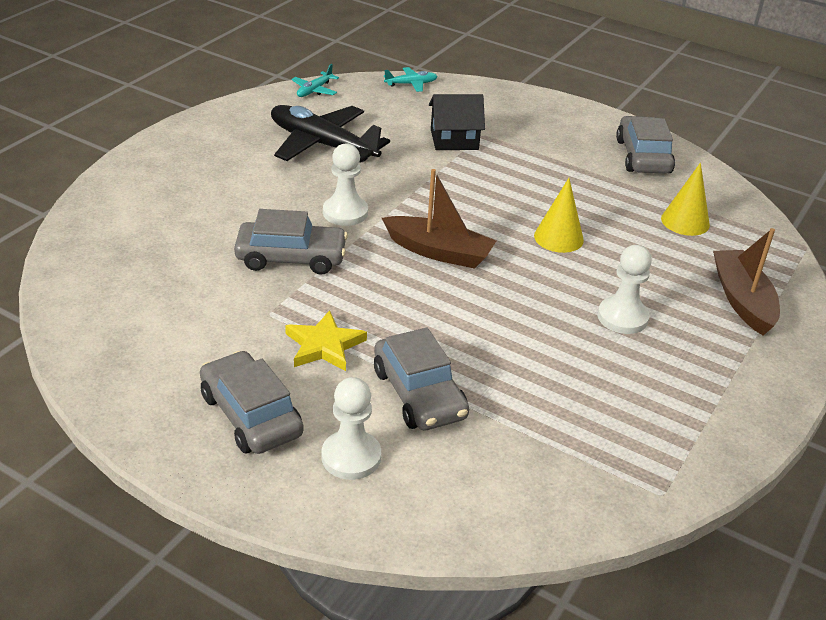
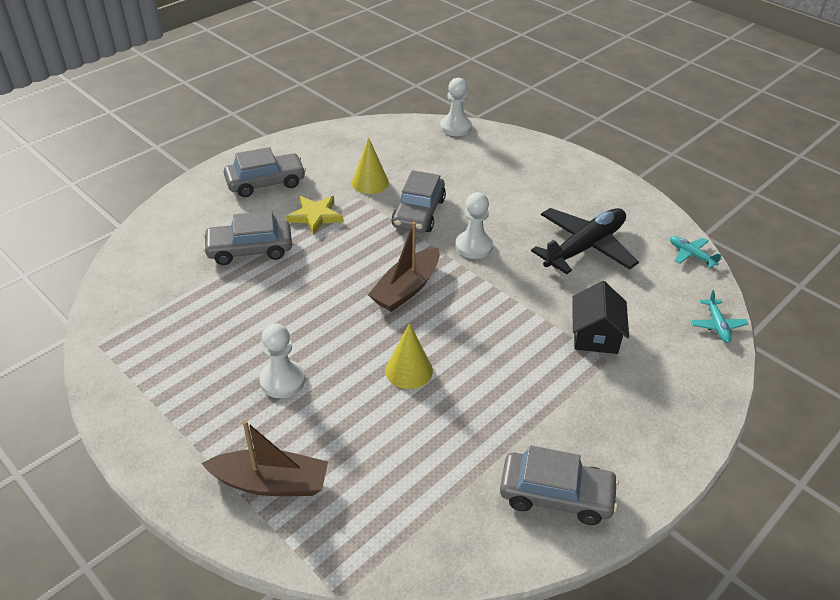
camera: 105 degrees right, 5 degrees up
(351, 457) = (211, 214): white pawn -> white pawn (455, 127)
(685, 221) = (414, 486): yellow cone -> yellow cone (370, 182)

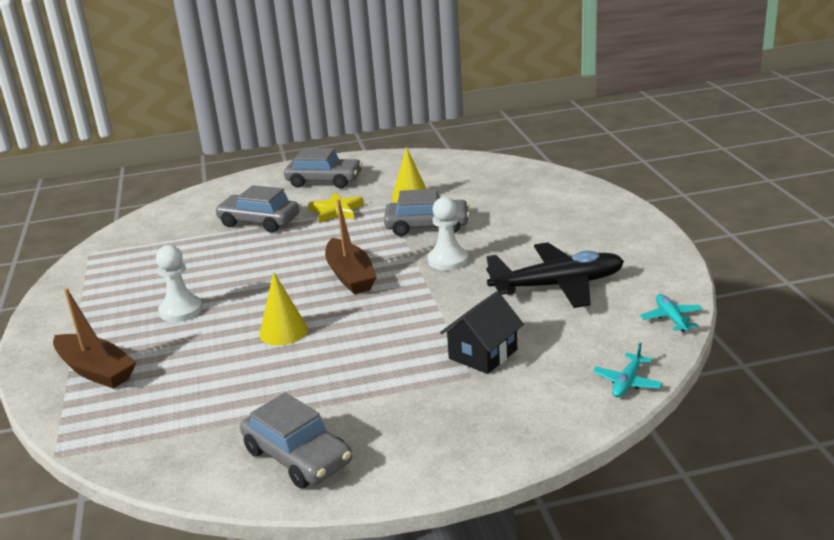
camera: 35 degrees right, 15 degrees down
(406, 289) = (350, 276): brown boat -> brown boat turned 90 degrees counterclockwise
(419, 213) = (427, 226): grey car -> grey car turned 135 degrees counterclockwise
(455, 127) = (539, 171): white pawn -> none

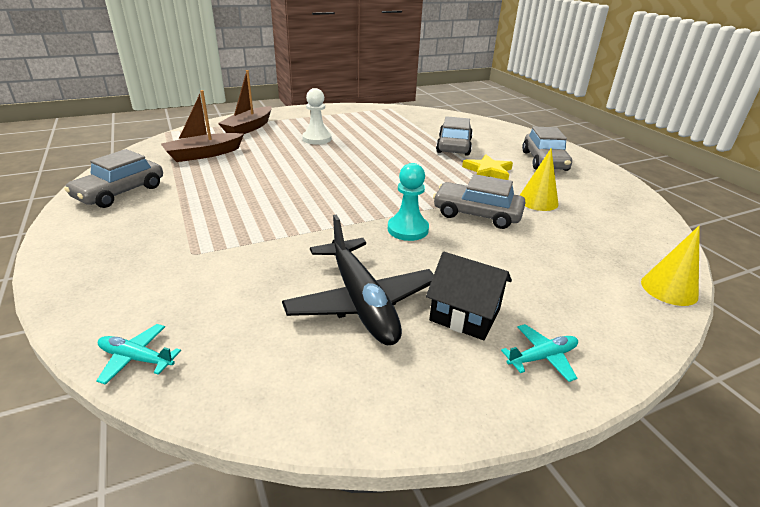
camera: 75 degrees right, 5 degrees up
(283, 331) = (284, 171): yellow cone -> yellow cone (669, 289)
(350, 276) = (370, 187): brown boat -> brown boat (203, 154)
(427, 226) = (477, 214): grey car -> grey car turned 120 degrees clockwise
(448, 260) = (408, 229): white pawn -> turquoise pawn
(483, 354) = (227, 258): black house -> black house (465, 314)
(671, 318) = (275, 407): turquoise plane -> turquoise plane (542, 357)

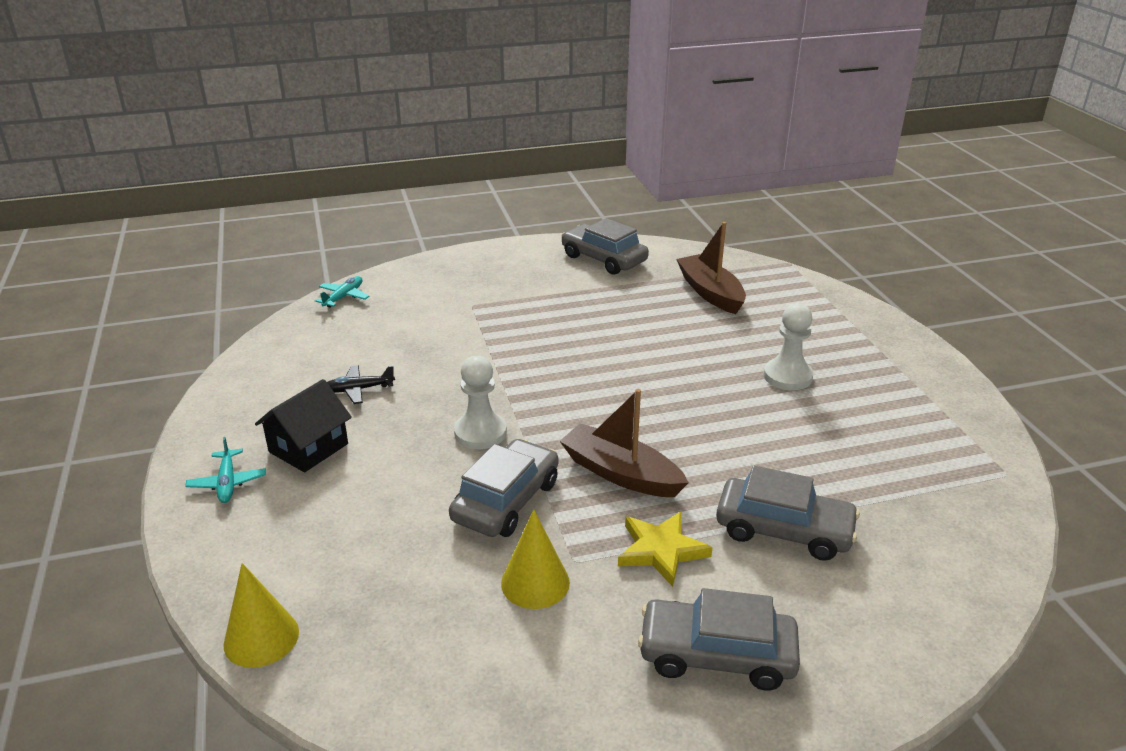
camera: 100 degrees right, 0 degrees up
(248, 128) = (820, 318): brown boat -> brown boat (620, 473)
(361, 302) = (358, 389): black plane -> black plane, size x0.45
(408, 229) = (480, 433): turquoise pawn -> white pawn

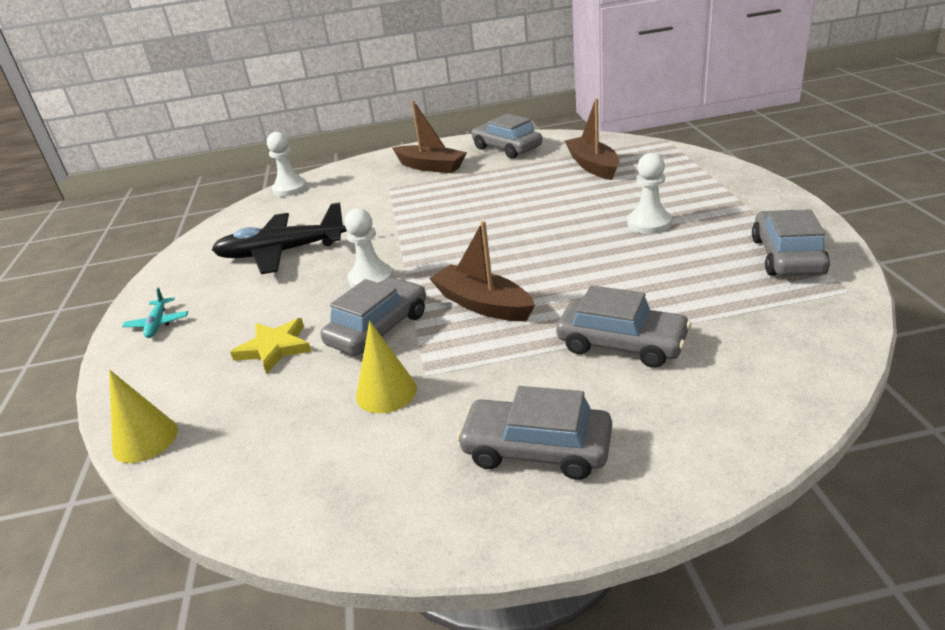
camera: 10 degrees right, 0 degrees up
(308, 448) = (229, 296): black house -> none
(344, 297) = (290, 189): turquoise plane -> white pawn
(358, 389) = (281, 252): black plane -> black plane, size x2.21
(516, 278) = (430, 167): none -> brown boat
(661, 550) = (504, 364): yellow star -> yellow star (274, 348)
(940, 428) = (786, 256): none -> grey car

